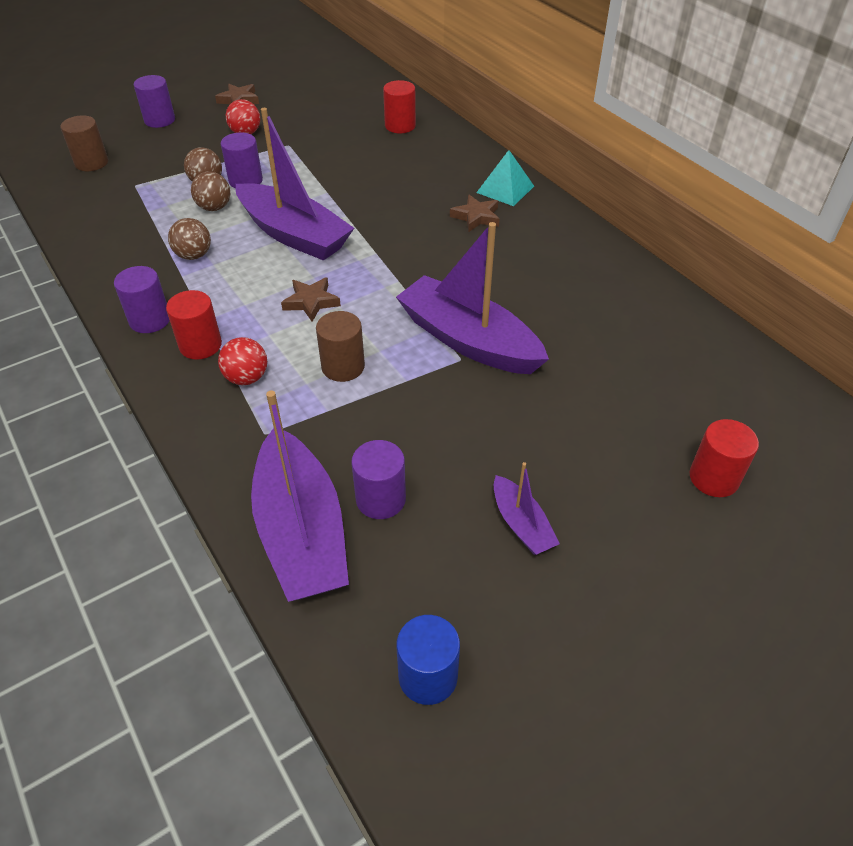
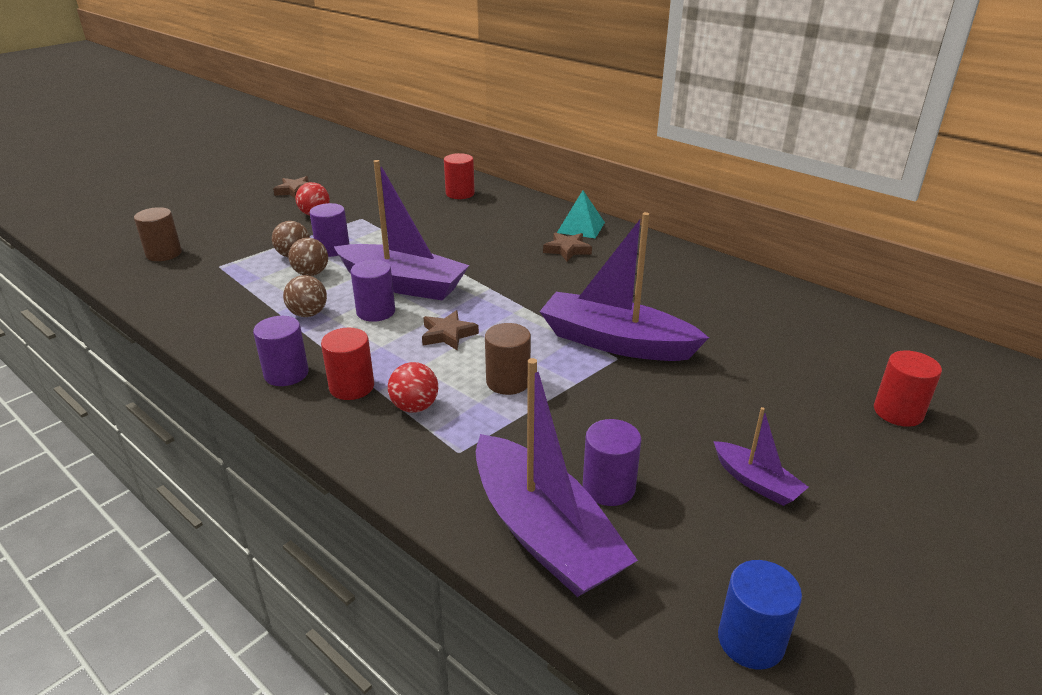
camera: 15 degrees left, 15 degrees down
(159, 120) = (222, 213): purple cylinder -> purple cylinder (376, 312)

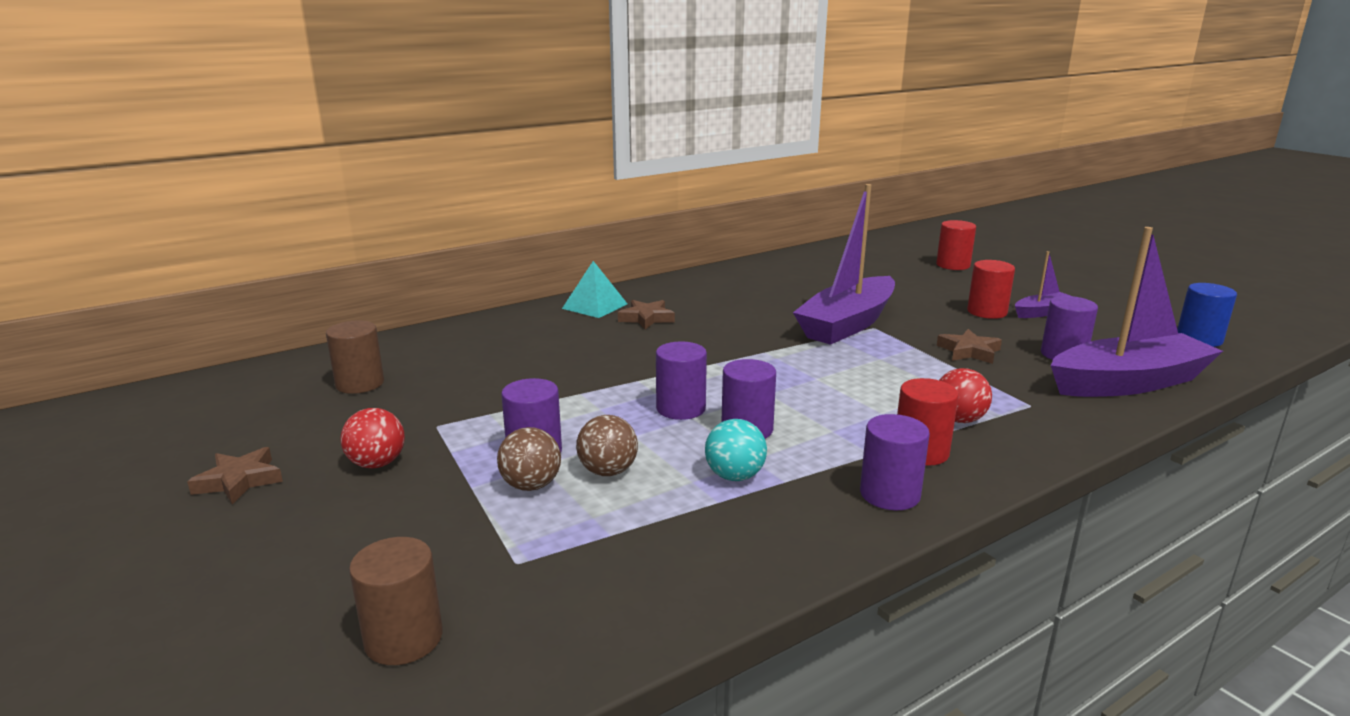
camera: 75 degrees left, 10 degrees down
(308, 314) = (734, 476): brown ball -> turquoise ball
(403, 284) = (681, 408): purple boat -> purple cylinder
(448, 334) = (815, 392): brown star -> brown star (969, 351)
(460, 194) = (424, 354): red cylinder -> red cylinder (987, 312)
(508, 382) = (912, 373): brown cylinder -> brown cylinder (360, 384)

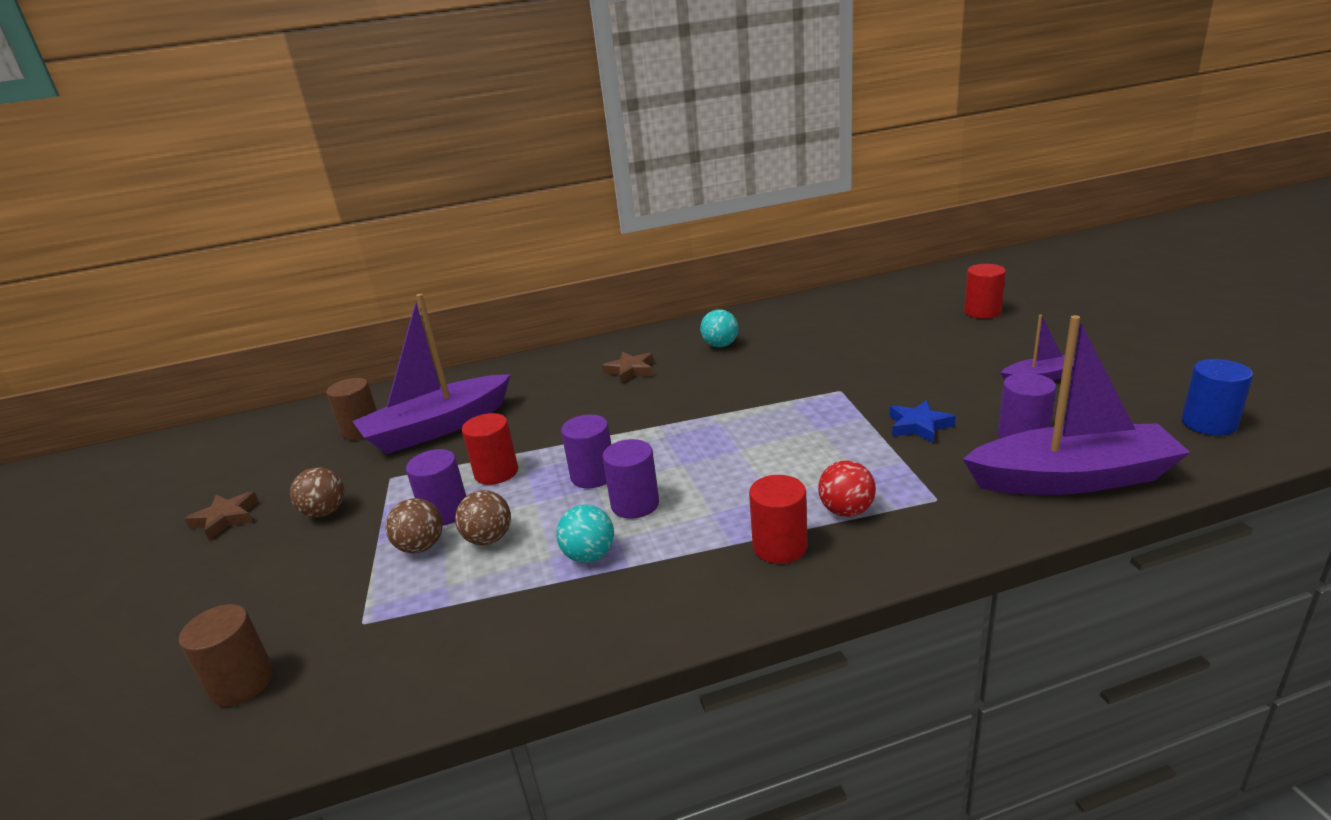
camera: 20 degrees right, 5 degrees up
(377, 464) = (325, 512): red ball -> brown ball
(595, 306) = (595, 355): turquoise pyramid -> none
(725, 295) = (720, 345): none -> turquoise ball
(847, 324) = (815, 385): purple boat -> purple boat (437, 428)
(889, 494) = (714, 593): purple cylinder -> none
(969, 351) = (919, 426): brown star -> blue star
(987, 312) = (976, 375): red cylinder -> red cylinder (496, 472)

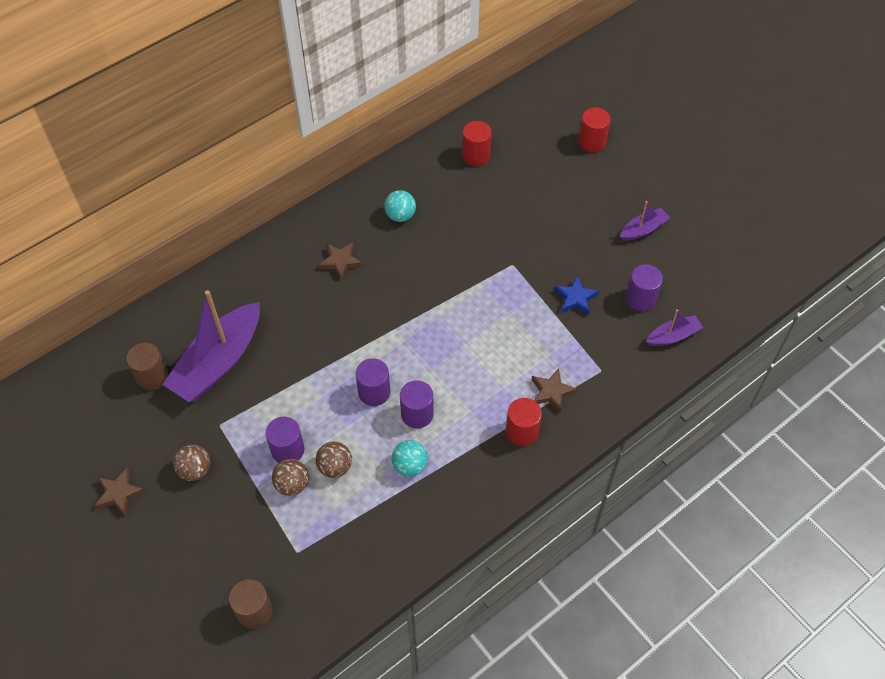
camera: 25 degrees left, 30 degrees up
(496, 472) = (300, 403): red cylinder -> red cylinder (476, 155)
(846, 511) = (551, 392): red ball -> brown star
(1072, 478) = (673, 336): purple boat -> purple boat, size x0.48
(1209, 423) = (744, 267): blue cylinder -> none

